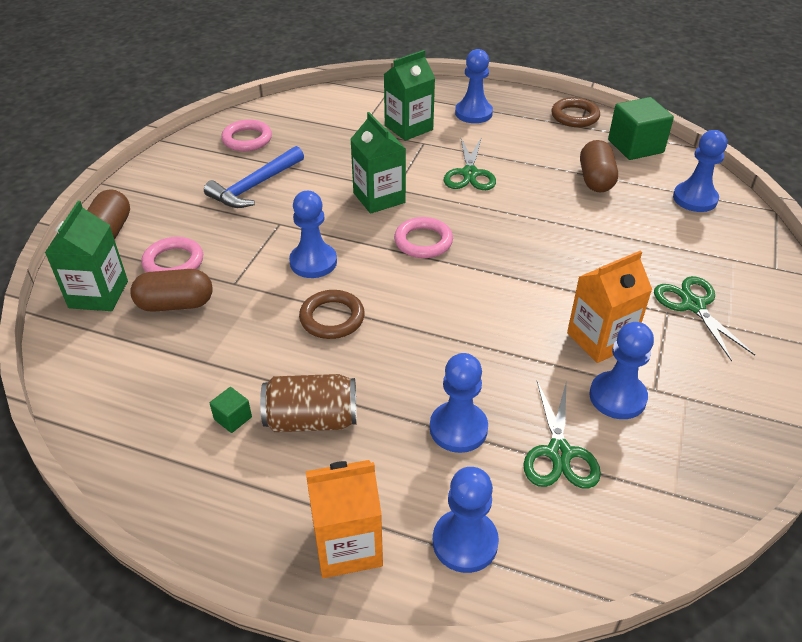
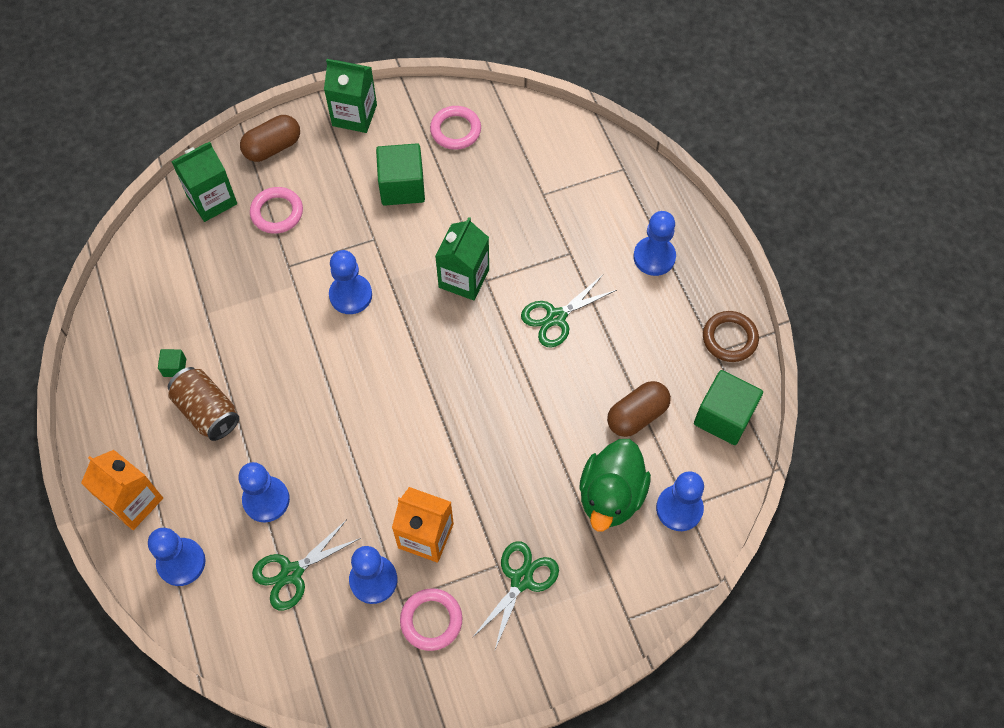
camera: 50 degrees right, 20 degrees up
(175, 304) = (240, 251): brown capsule -> none
(255, 186) = (402, 187): blue hammer -> green cube
(332, 318) = (304, 352): brown ring -> none
(408, 128) = (582, 226): green carton -> green carton (354, 115)
(423, 241) = (436, 347): pink ring -> pink ring (431, 620)
(654, 223) = (611, 496): none -> green duck

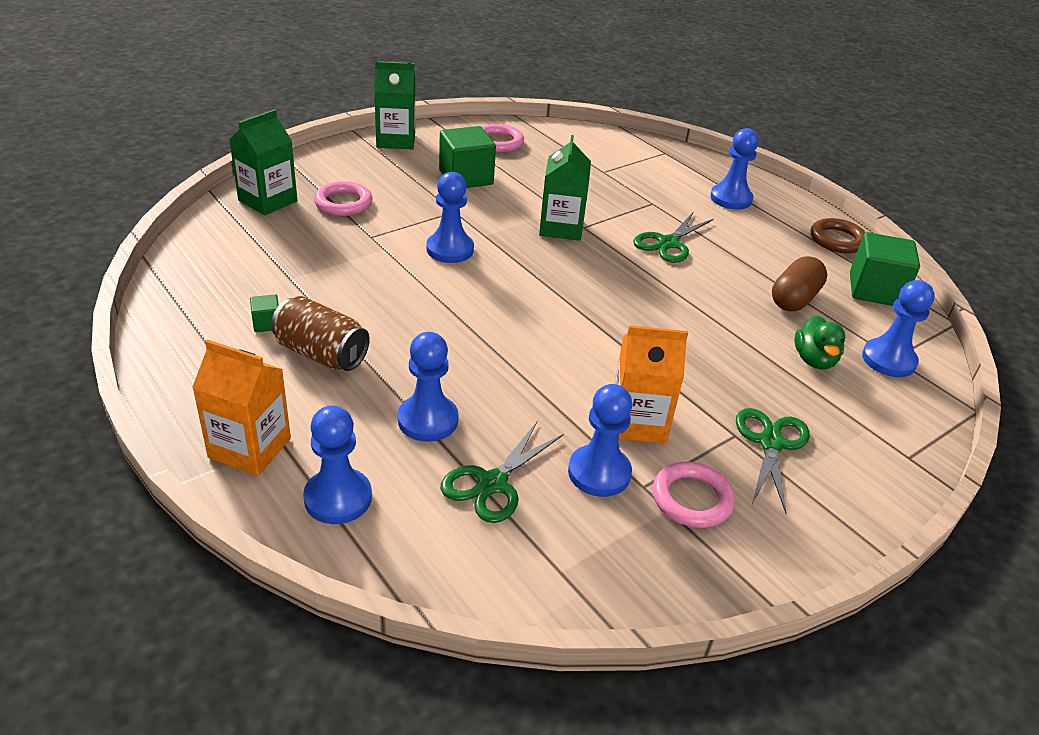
camera: 20 degrees left, 25 degrees down
(273, 147) = (321, 164): brown capsule -> none
(611, 496) = (814, 360): green duck -> green duck, size x0.61

